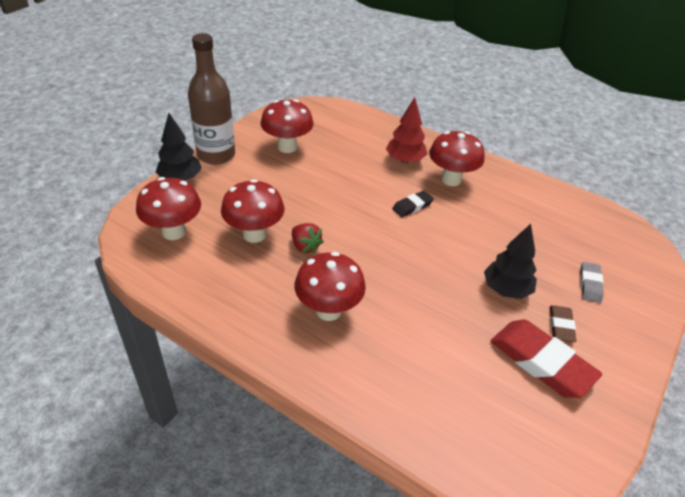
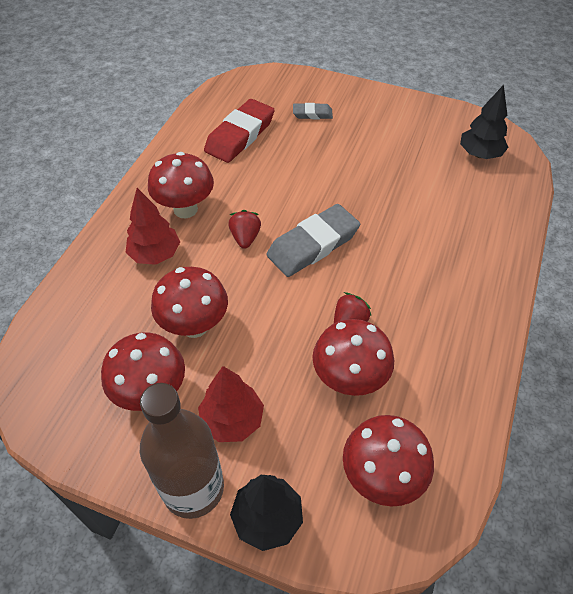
camera: 100 degrees left, 10 degrees up
(251, 175) = (232, 420): none -> red tree
(328, 310) = (429, 283): red mushroom -> red mushroom (194, 326)
(395, 244) = (313, 244): none -> grey eraser
(412, 206) = (245, 238): black eraser -> red strawberry
(506, 289) = (342, 162): black tree -> black tree (479, 154)
(541, 362) = (412, 142): red eraser -> red eraser (240, 135)
(561, 326) = (368, 131): brown eraser -> none

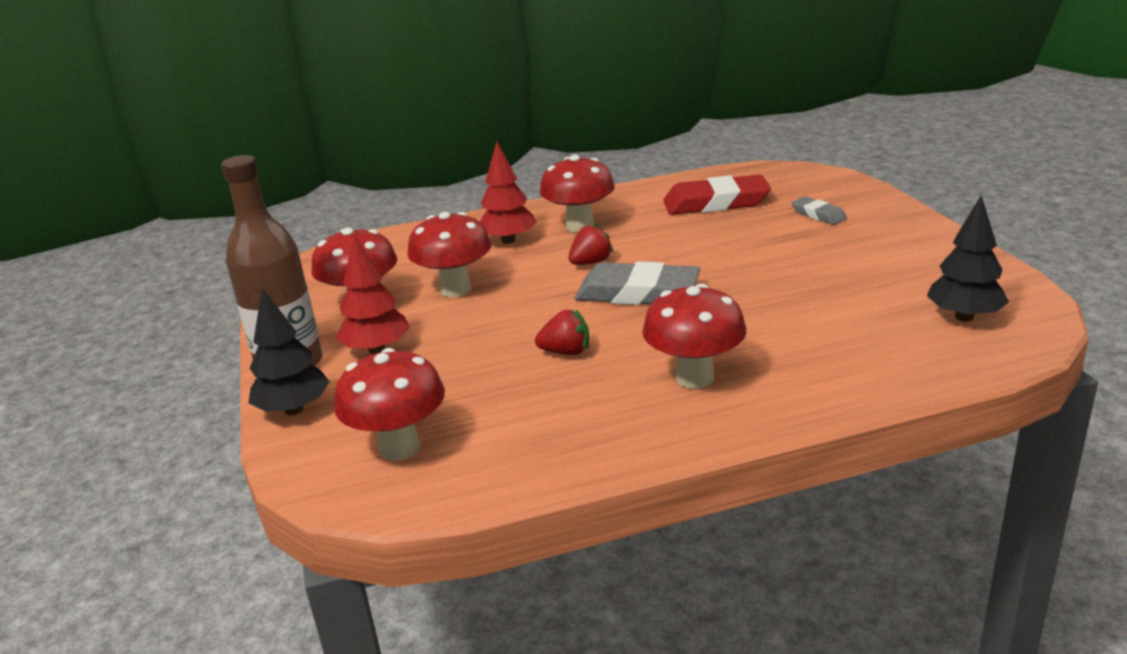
camera: 55 degrees right, 25 degrees down
(349, 379) = (495, 382): red mushroom -> red mushroom (694, 378)

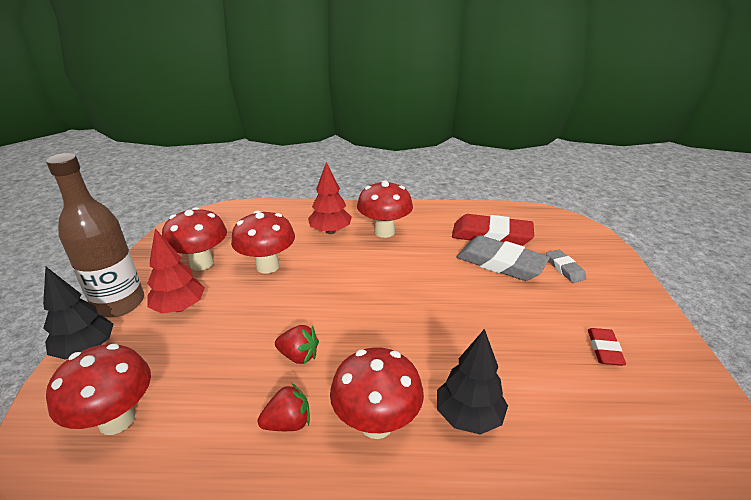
camera: 15 degrees right, 5 degrees up
(591, 263) = (371, 268): red strawberry -> red strawberry (288, 423)
(637, 293) = (386, 309): grey eraser -> grey eraser (500, 263)
(894, 270) = (604, 349): none -> red eraser
(964, 317) = (650, 431): black tree -> black tree (468, 416)

